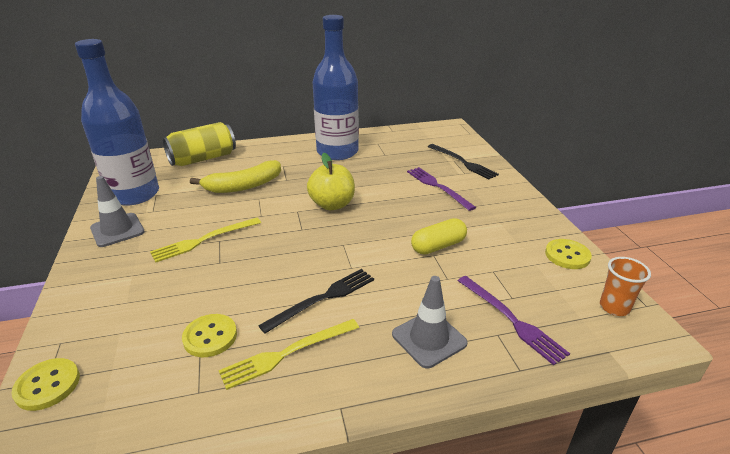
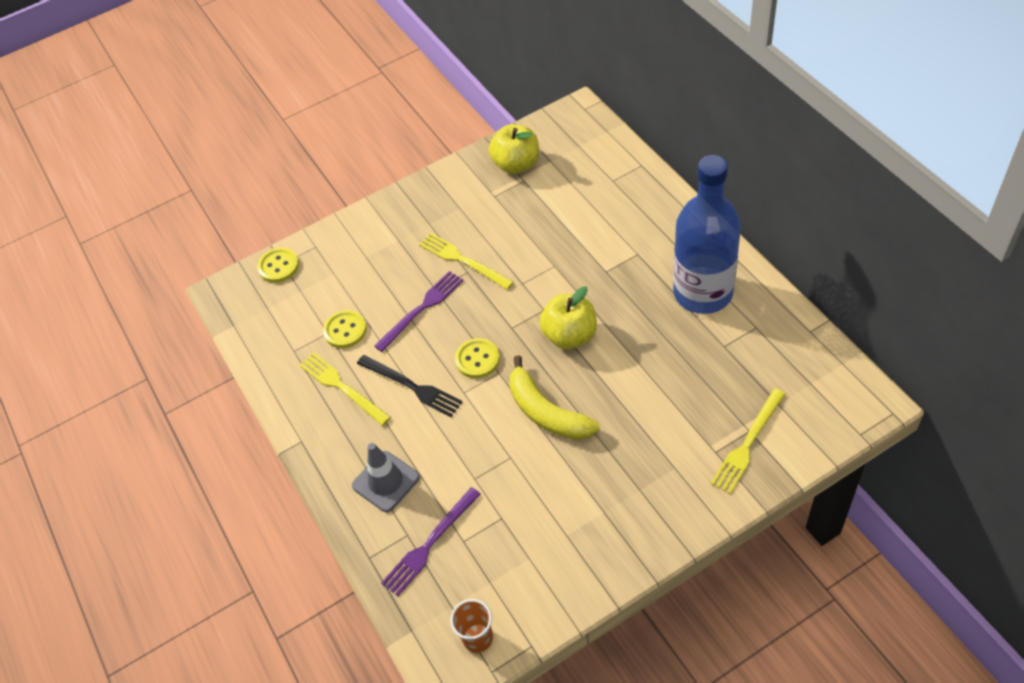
camera: 80 degrees right, 20 degrees up
(117, 230) = (454, 190): grey traffic cone -> none
(134, 194) = (516, 164): blue bottle -> yellow apple
(203, 159) = (616, 174): yellow can -> none
(243, 186) = (573, 240): yellow banana -> yellow banana (547, 412)
(438, 187) = (660, 429): purple fork -> purple fork (421, 309)
(438, 246) = (527, 458): yellow capsule -> none
(463, 162) = (748, 443): black fork -> yellow fork
(567, 255) = (557, 590): yellow button -> yellow button (477, 359)

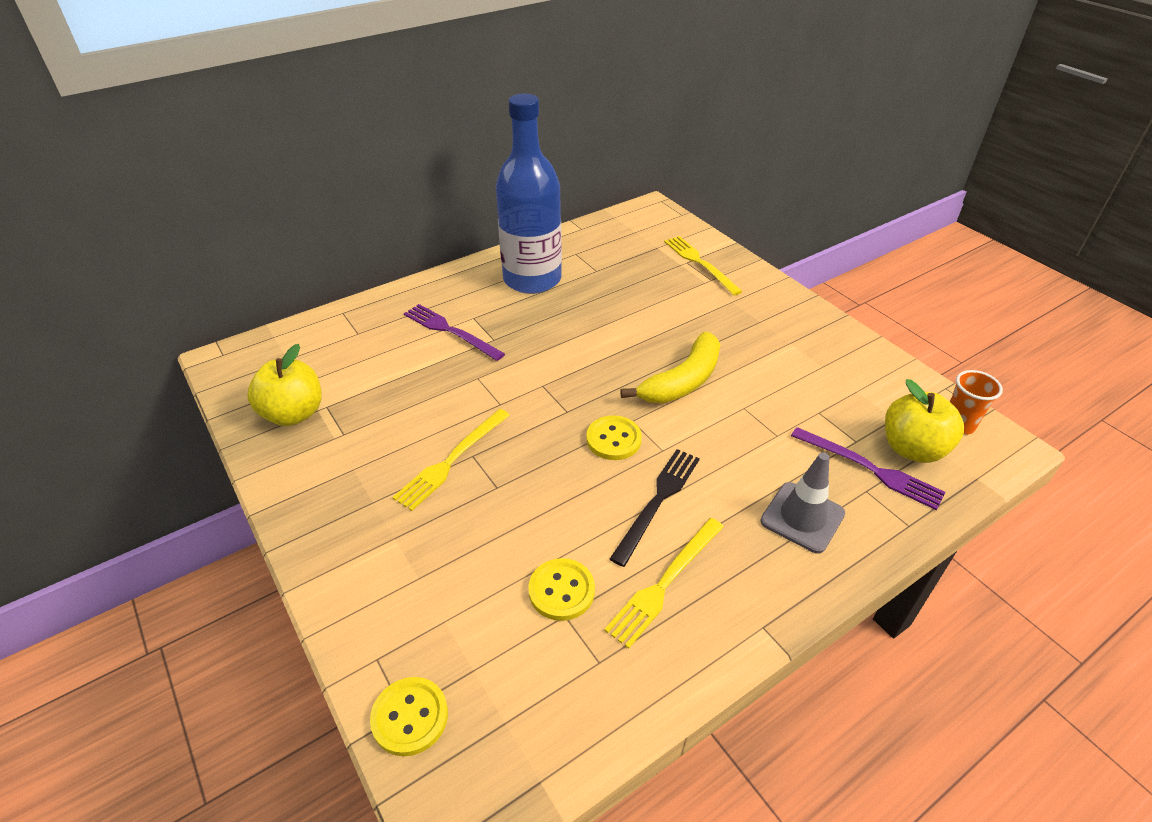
camera: 100 degrees left, 10 degrees down
(421, 309) = (530, 500): purple fork -> purple fork (450, 331)
(570, 335) = (580, 365): yellow apple -> yellow apple (912, 448)
(748, 443) = (700, 263): yellow fork -> yellow fork turned 150 degrees counterclockwise

